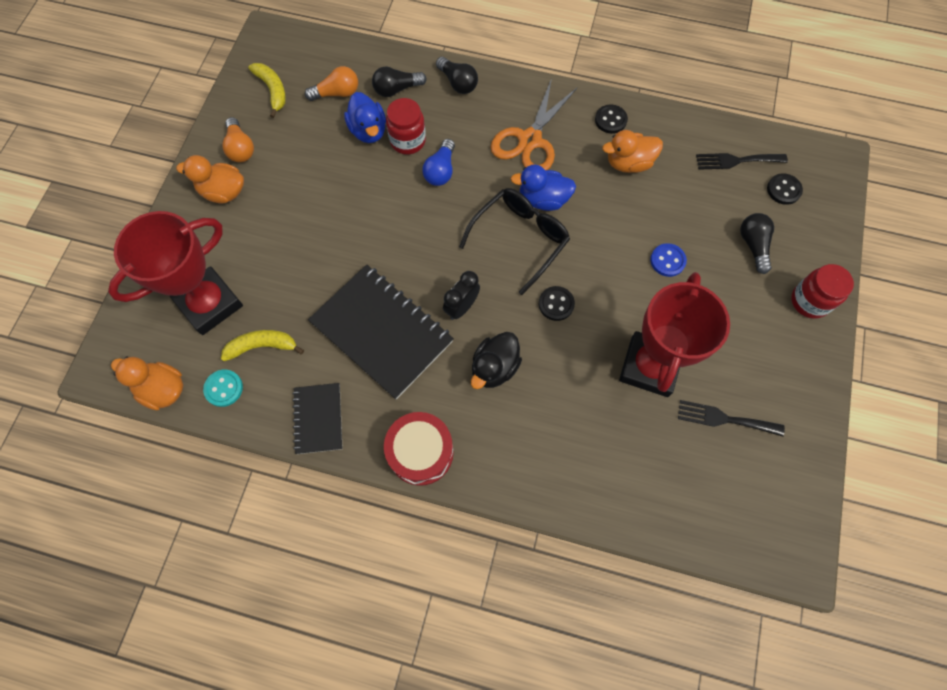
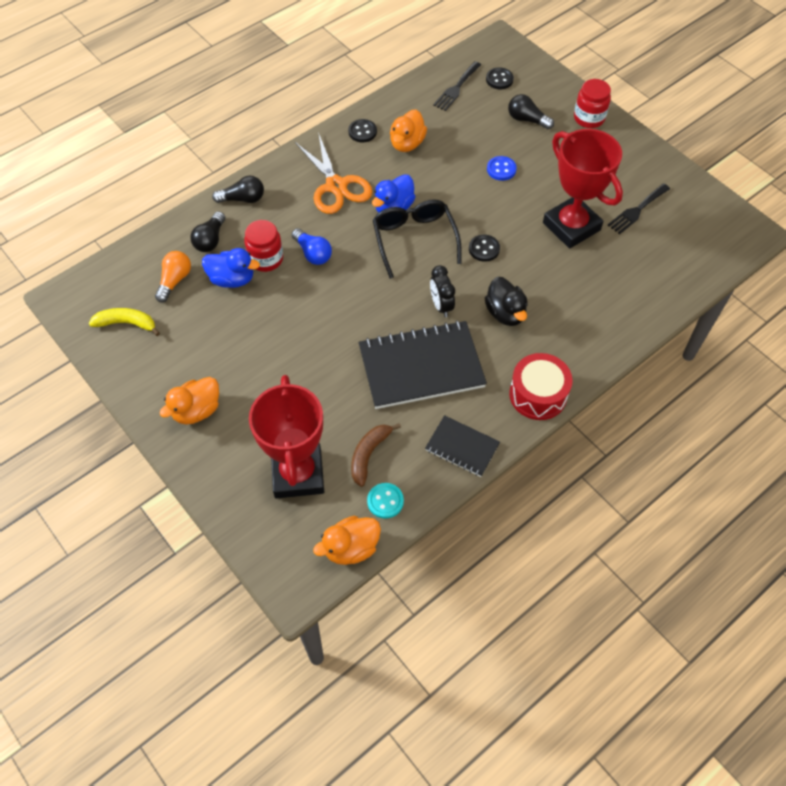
camera: 55 degrees left, 10 degrees down
(240, 148) = (164, 376): orange light bulb -> none
(262, 346) = (369, 454): yellow banana -> brown banana

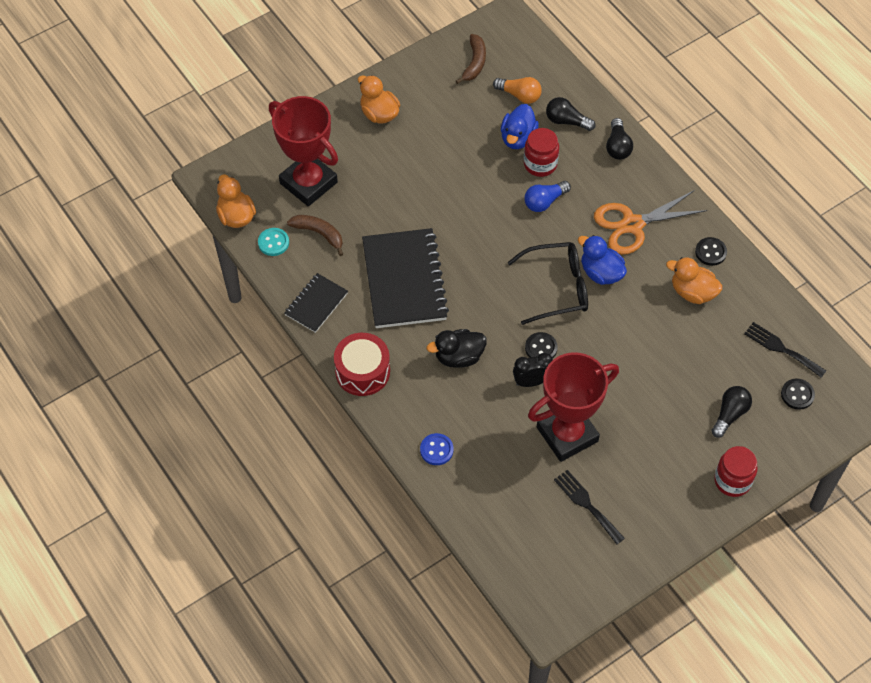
camera: 95 degrees right, 0 degrees up
(127, 323) = (474, 63): yellow banana -> brown banana
(298, 474) = (308, 183): red trophy -> red trophy turned 45 degrees clockwise
(441, 305) = (473, 303): black clock -> black clock (531, 382)
(501, 169) = (652, 378): blue button -> blue button (436, 450)

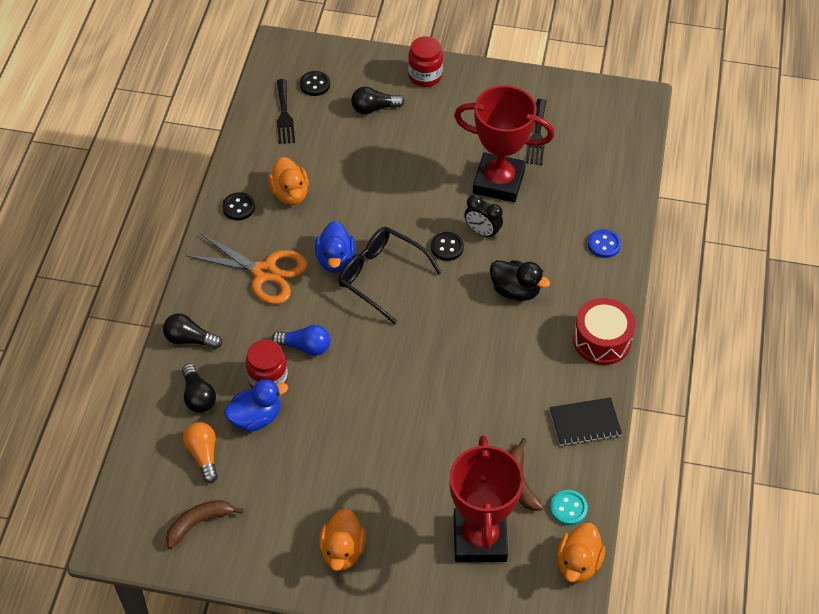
camera: 135 degrees left, 5 degrees down
(404, 280) = (492, 381): black notebook -> none
(617, 146) = (190, 339): black light bulb -> black light bulb turned 120 degrees counterclockwise

